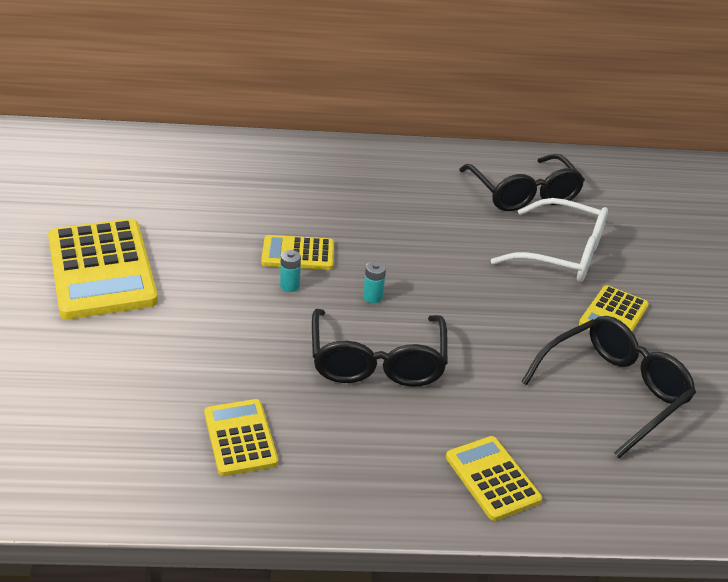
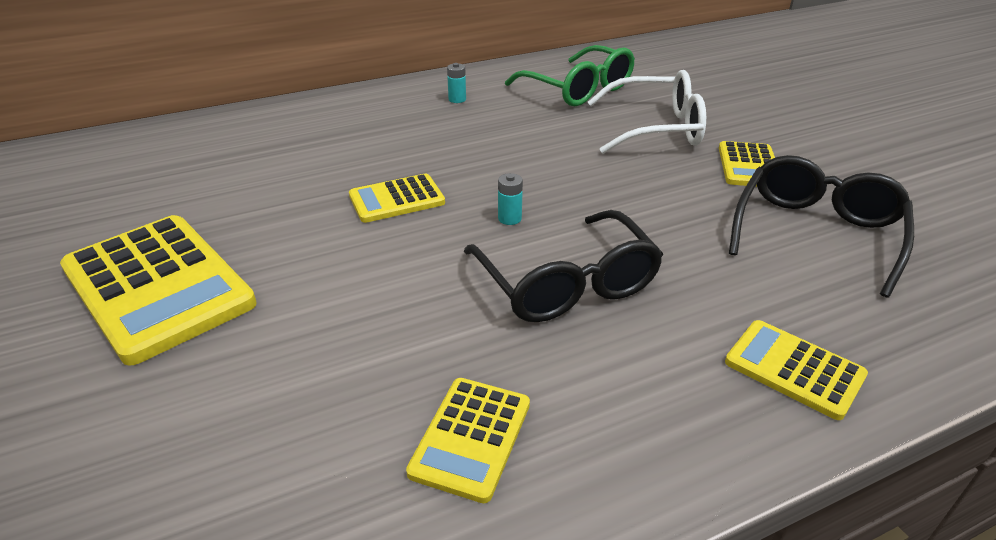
camera: 20 degrees left, 0 degrees up
(240, 438) = (471, 438): yellow calculator -> yellow calculator turned 120 degrees counterclockwise
(290, 286) = (410, 234): turquoise battery -> turquoise battery (457, 99)
(523, 194) = (579, 89): black glasses -> green glasses

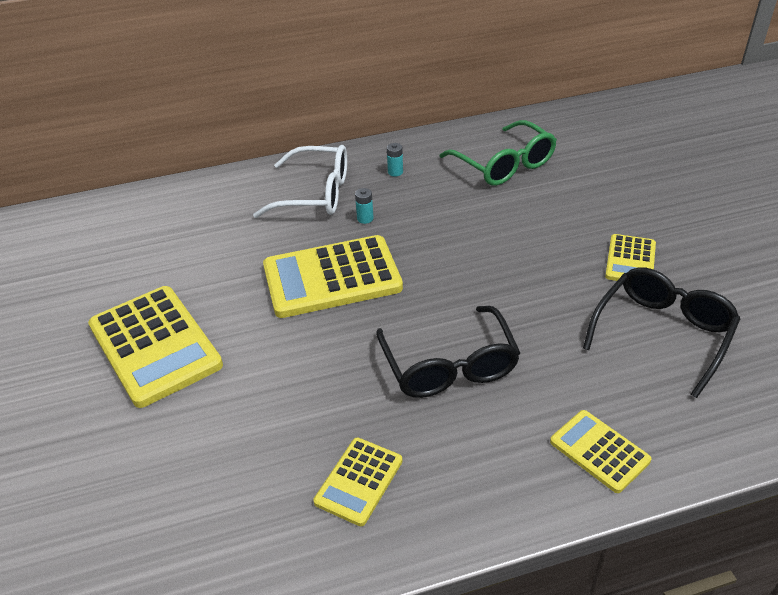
camera: 10 degrees right, 5 degrees up
(397, 199) = (332, 278): yellow calculator -> yellow calculator, size x1.88
(509, 218) = (417, 302): turquoise battery -> turquoise battery (365, 218)
(656, 128) = (562, 214): white glasses -> white glasses (316, 194)

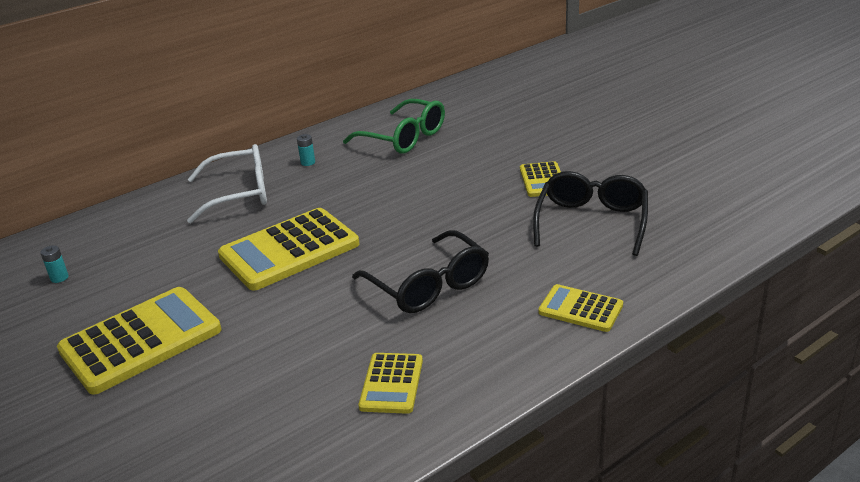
camera: 20 degrees left, 10 degrees down
(155, 345) = (141, 340): yellow calculator -> yellow calculator turned 75 degrees counterclockwise
(365, 218) = (297, 201): turquoise battery -> turquoise battery (59, 278)

